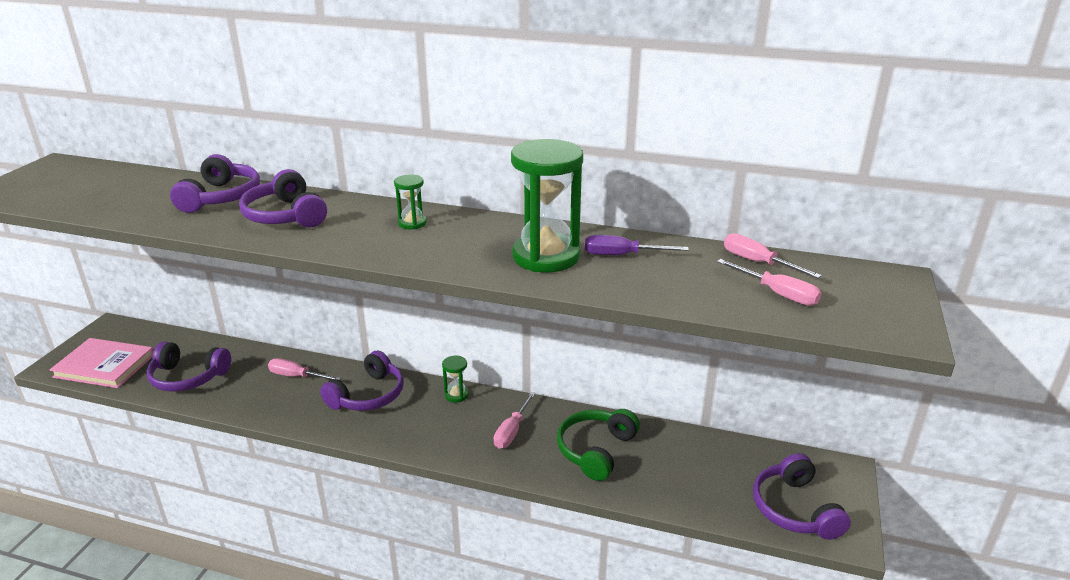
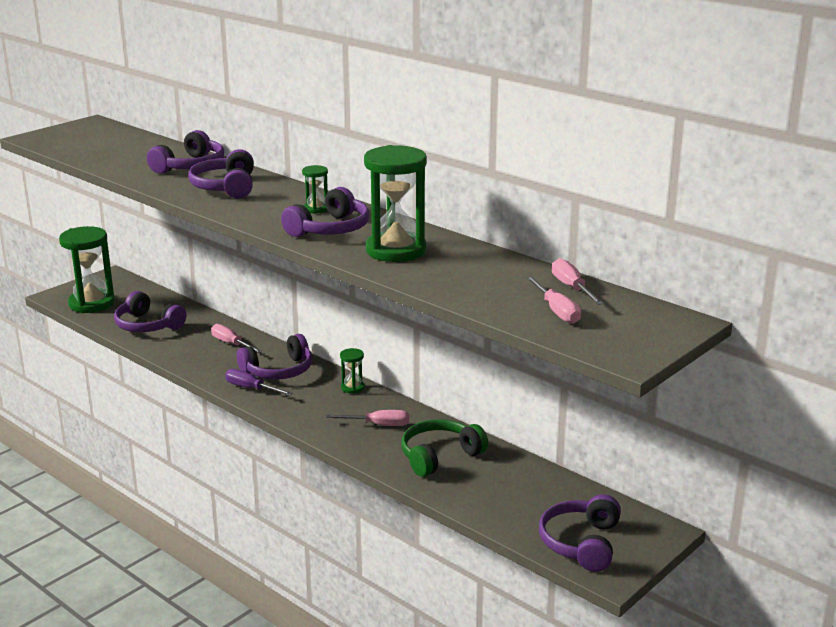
camera: 25 degrees right, 5 degrees down
(104, 366) = (92, 303): pink book -> green hourglass
(451, 245) = (330, 229): none -> purple headphones
(512, 431) = (378, 425): pink screwdriver -> pink screwdriver turned 135 degrees counterclockwise
(622, 255) = (460, 261): purple screwdriver -> purple screwdriver (251, 388)

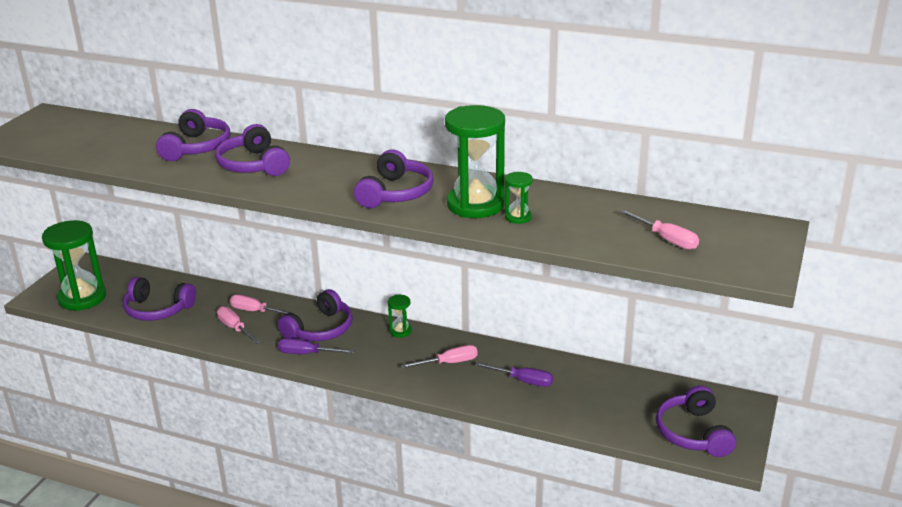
camera: 20 degrees left, 5 degrees up
(316, 209) = (363, 173): green hourglass -> green hourglass (518, 217)
(439, 456) = (523, 381): green headphones -> purple screwdriver
(572, 288) = (658, 213): pink screwdriver -> pink screwdriver (235, 328)

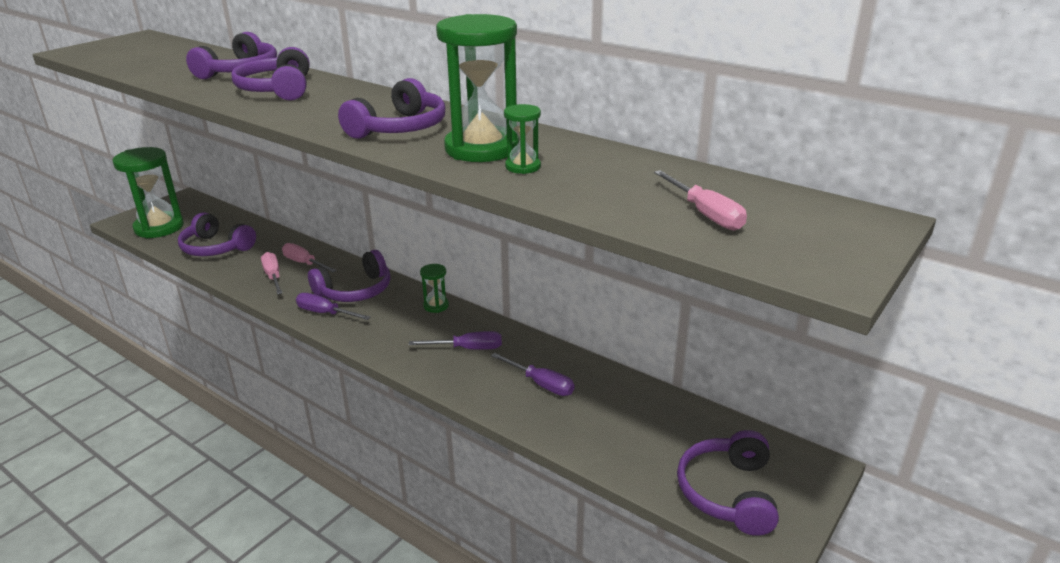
camera: 15 degrees right, 0 degrees up
(449, 363) = (468, 349): pink screwdriver -> purple screwdriver

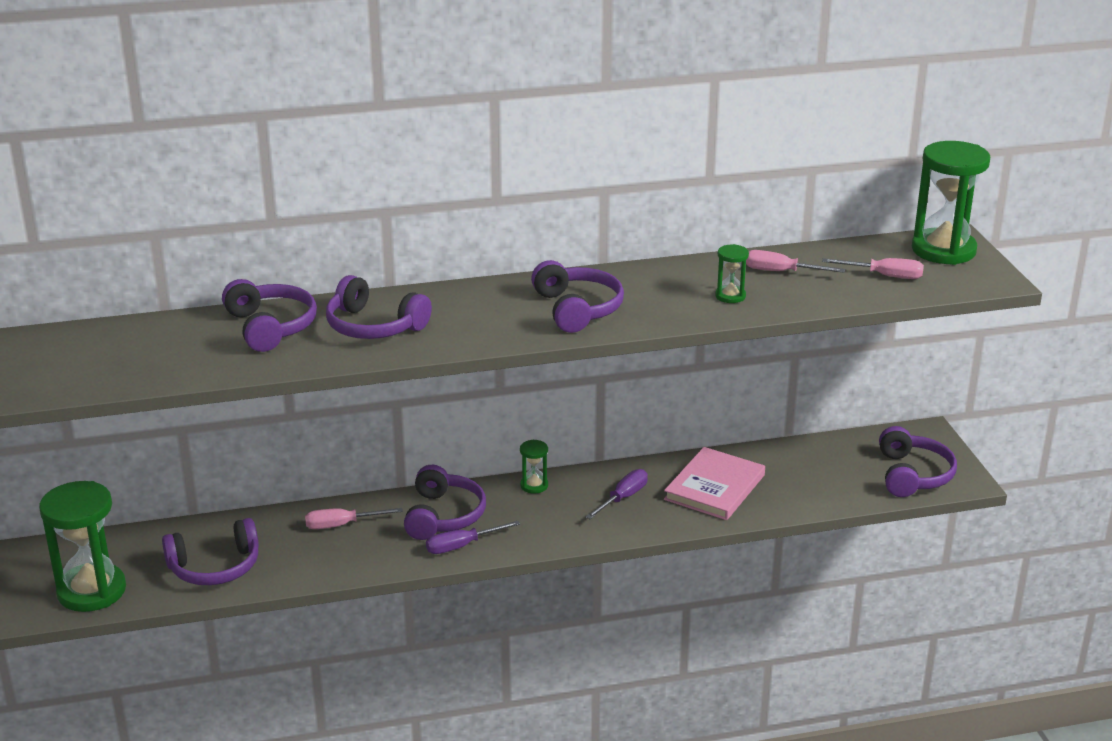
camera: 50 degrees left, 0 degrees up
(273, 276) = (342, 551): pink screwdriver -> pink screwdriver (781, 272)
(482, 149) = (673, 296): green hourglass -> green hourglass (943, 250)
(541, 384) = (714, 487): purple screwdriver -> pink book
(728, 493) = (912, 475): purple headphones -> purple headphones turned 135 degrees counterclockwise

